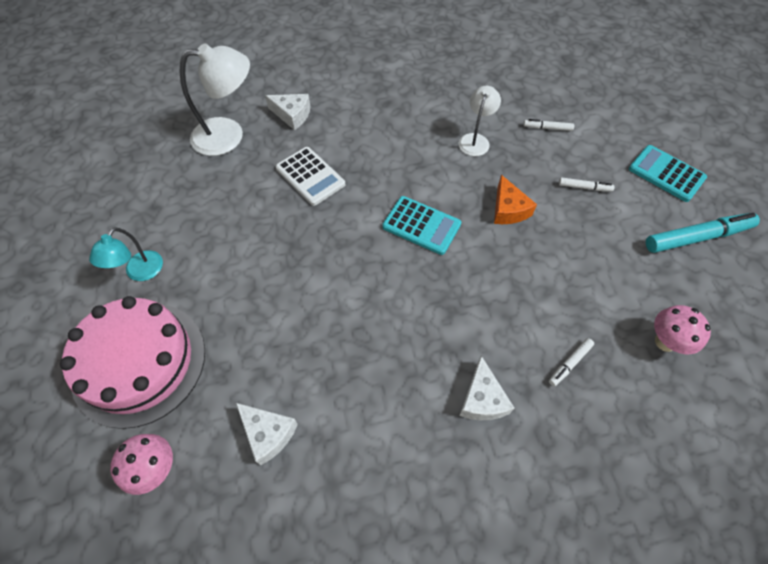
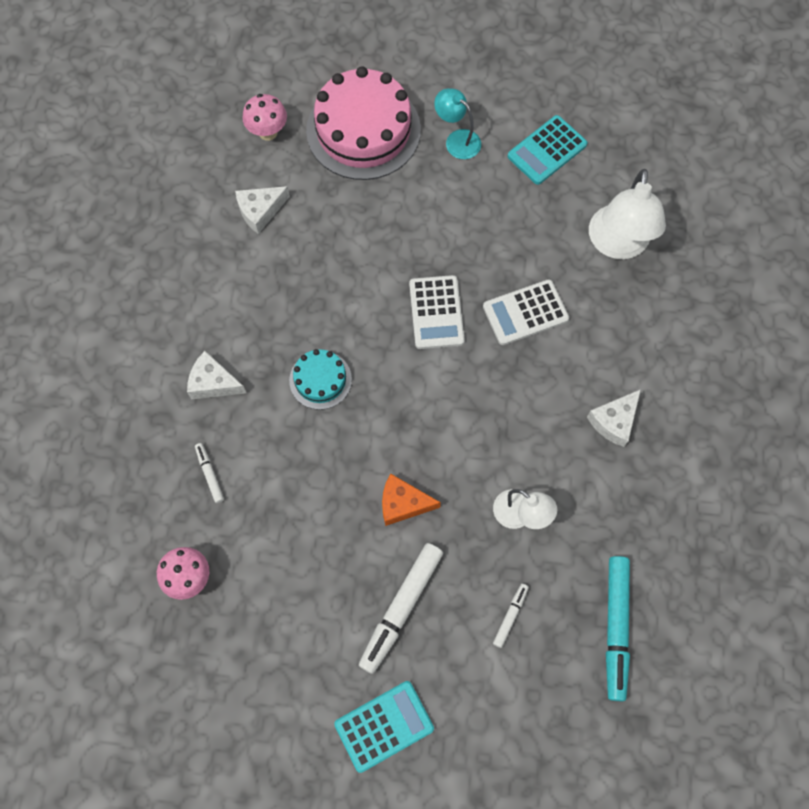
camera: 110 degrees right, 10 degrees up
(292, 115) = (631, 318): white cheese -> white cheese (614, 421)
(332, 235) = (436, 312): none -> white calculator
(421, 225) = (416, 403): turquoise calculator -> turquoise calculator (547, 150)
(434, 303) = (320, 380): none -> turquoise cake
(584, 187) = (401, 608): white marker -> white marker, size x2.07
(697, 237) = (284, 699): turquoise marker -> turquoise marker (615, 628)

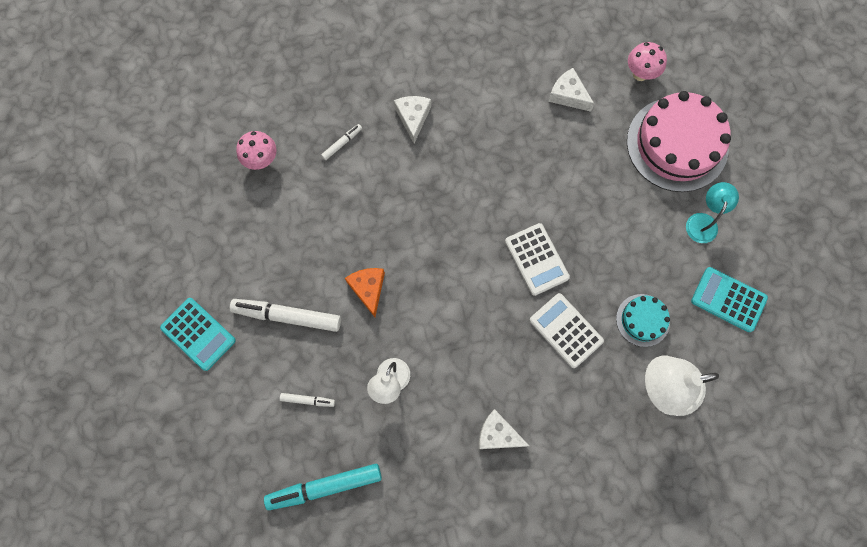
camera: 70 degrees right, 5 degrees up
(320, 380) = (445, 192): turquoise cake -> turquoise cake (642, 320)
(436, 312) = (536, 259): white calculator -> white calculator turned 90 degrees counterclockwise

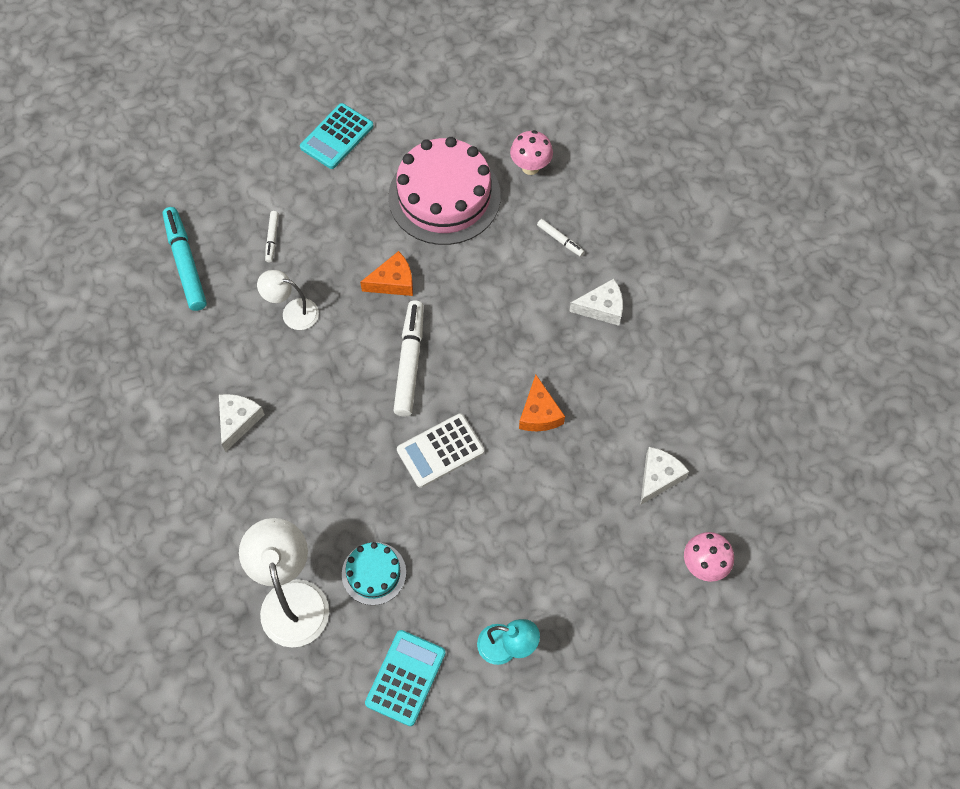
camera: 85 degrees right, 10 degrees down
(287, 316) = (359, 210): white marker -> white marker (410, 362)
(507, 177) = (539, 413): none -> orange cheese
(566, 330) = (357, 486): white calculator -> none
(677, 144) = (609, 613): pink cake -> pink cake (444, 196)

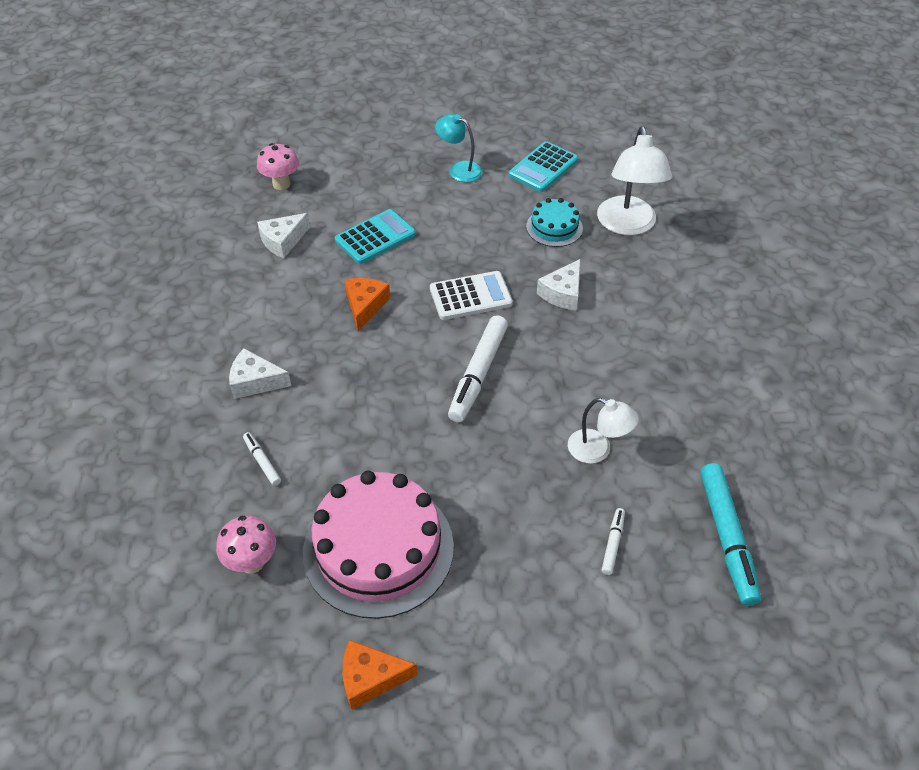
camera: 165 degrees left, 15 degrees down
(238, 421) = (667, 359): white cheese -> white cheese (562, 293)
(337, 137) = (500, 677): turquoise calculator -> turquoise calculator (375, 237)
(393, 282) = (473, 458): orange cheese -> orange cheese (370, 678)

